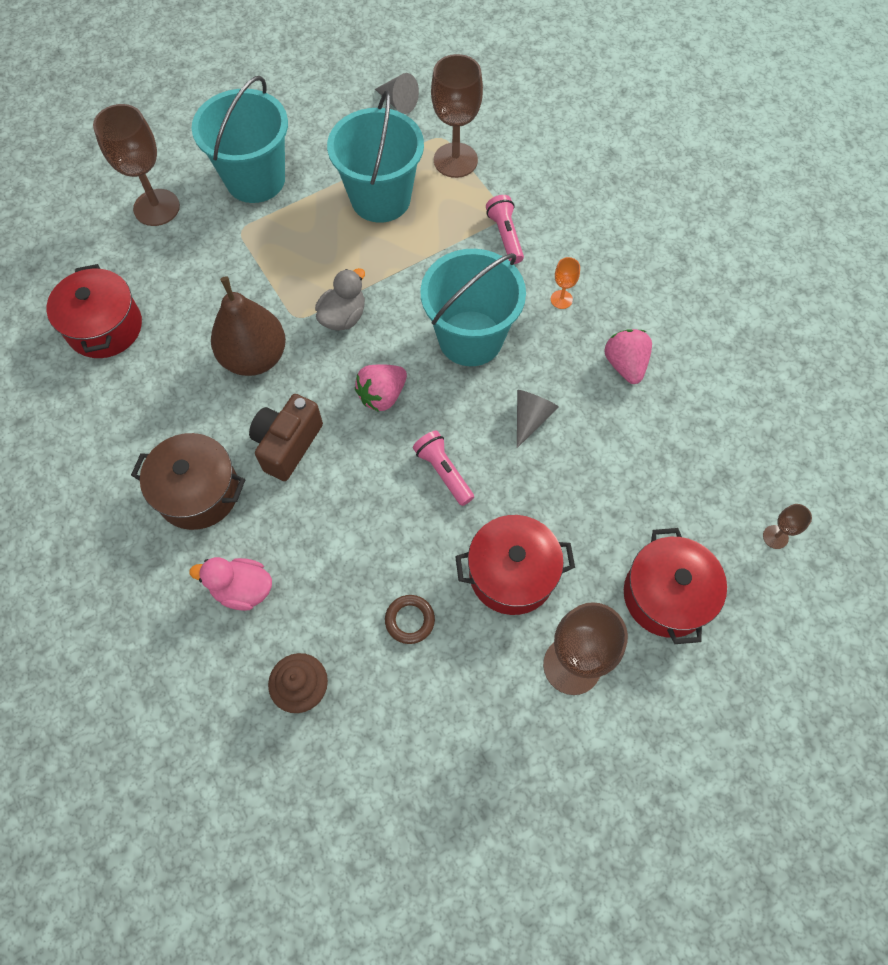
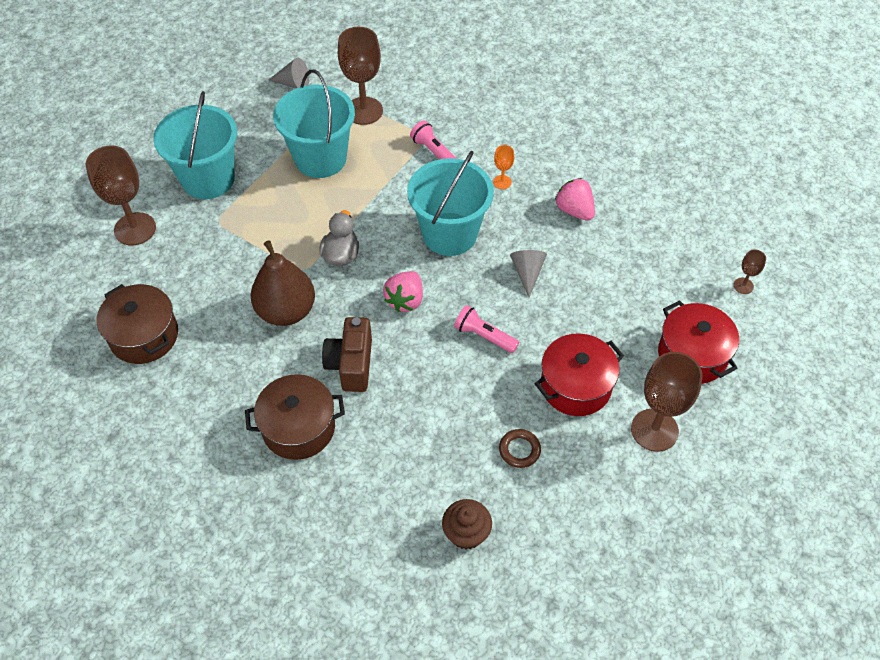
camera: 25 degrees left, 10 degrees down
(105, 327) = (144, 336): red pot -> brown pot
(242, 589) = (377, 483): pink duck -> none

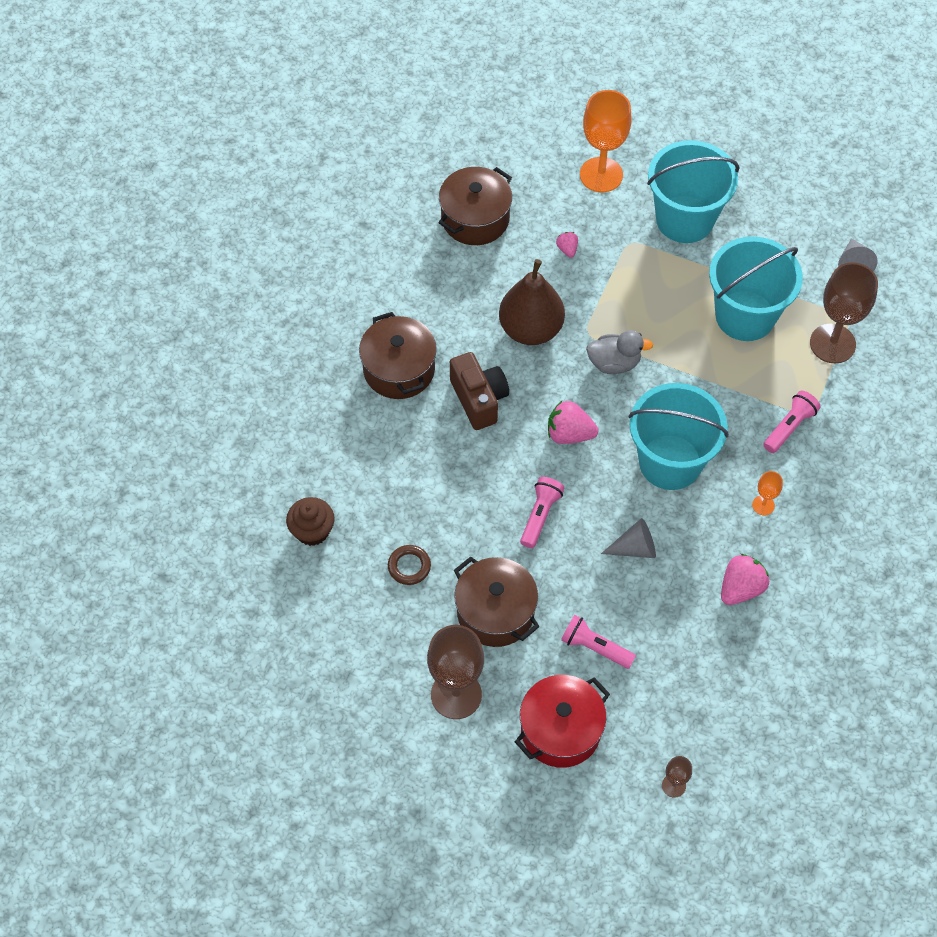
camera: 80 degrees right, 5 degrees up
(135, 229) = (601, 175): brown goblet -> orange goblet
(208, 268) = (567, 249): none -> pink strawberry
(351, 364) = (479, 399): brown camera -> brown camera turned 75 degrees clockwise
(575, 386) = (495, 612): red pot -> brown pot
(617, 317) = (595, 647): none -> pink flashlight

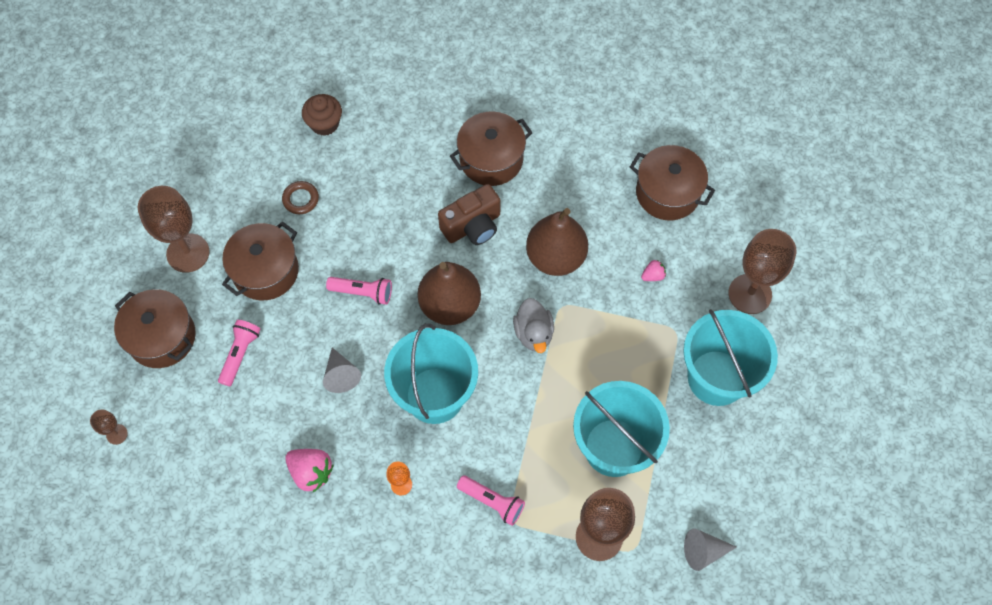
camera: 80 degrees right, 5 degrees up
(560, 730) = (162, 337): red pot -> brown pot
(569, 434) = (450, 305): pink strawberry -> brown pear
(601, 175) = (750, 294): orange goblet -> brown goblet

